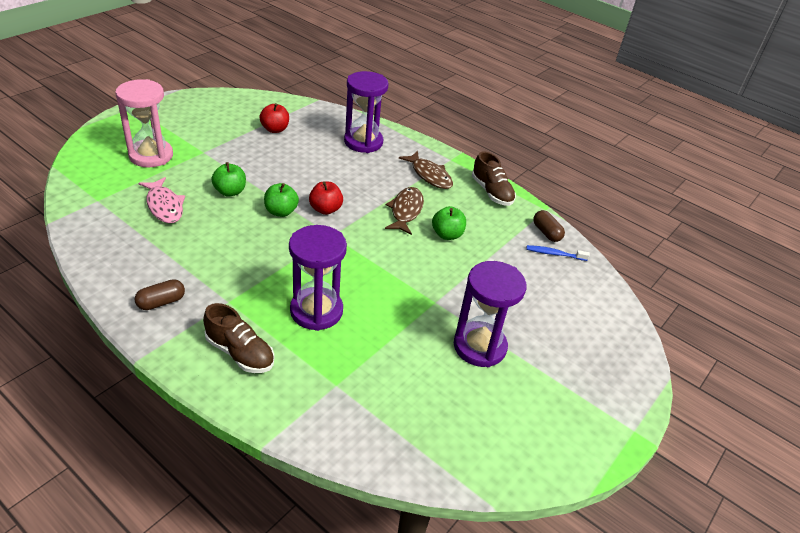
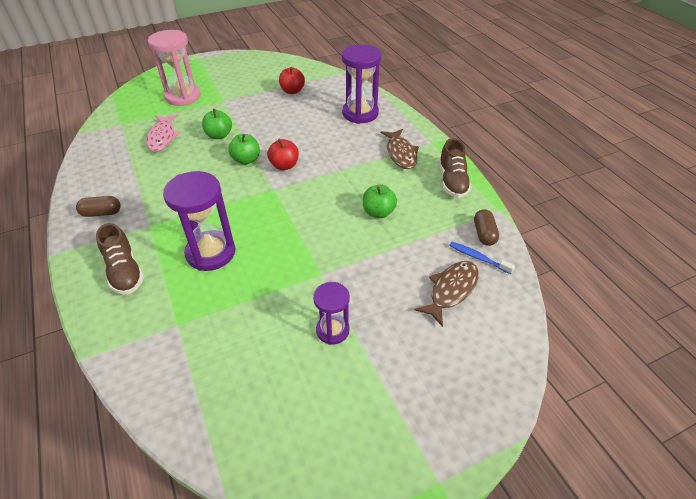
camera: 30 degrees right, 5 degrees up
(406, 211) = (354, 182): brown fish -> brown fish (451, 290)
(479, 346) = (332, 330): purple hourglass -> purple hourglass, size x0.60

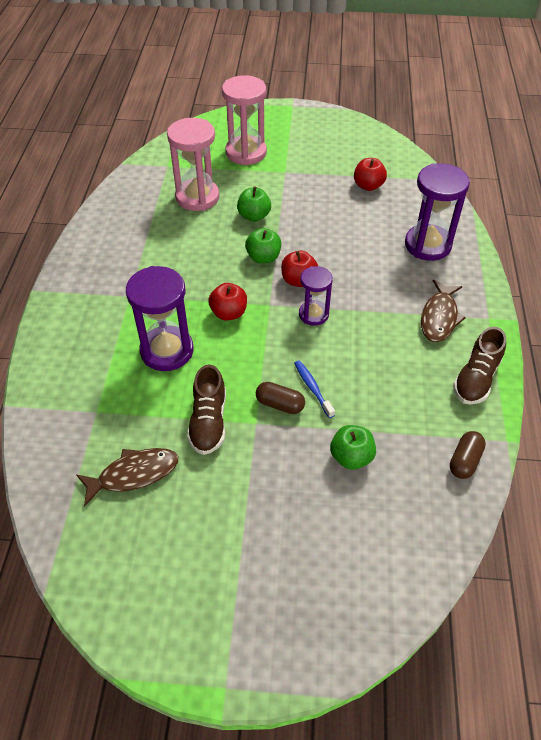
camera: 30 degrees right, 5 degrees up
(102, 213) = (96, 264): brown capsule -> brown capsule (280, 404)
(125, 271) = (83, 336): brown shoe -> brown shoe (208, 422)
(162, 137) = (197, 197): pink fish -> pink hourglass
(245, 206) = (229, 313): none -> red apple
(332, 330) = (227, 488): purple hourglass -> purple hourglass (313, 314)
(378, 212) = (362, 380): green apple -> green apple (351, 457)
(451, 290) = (377, 507): brown fish -> brown fish (133, 474)
(478, 258) = (435, 485): blue toothbrush -> blue toothbrush (312, 388)

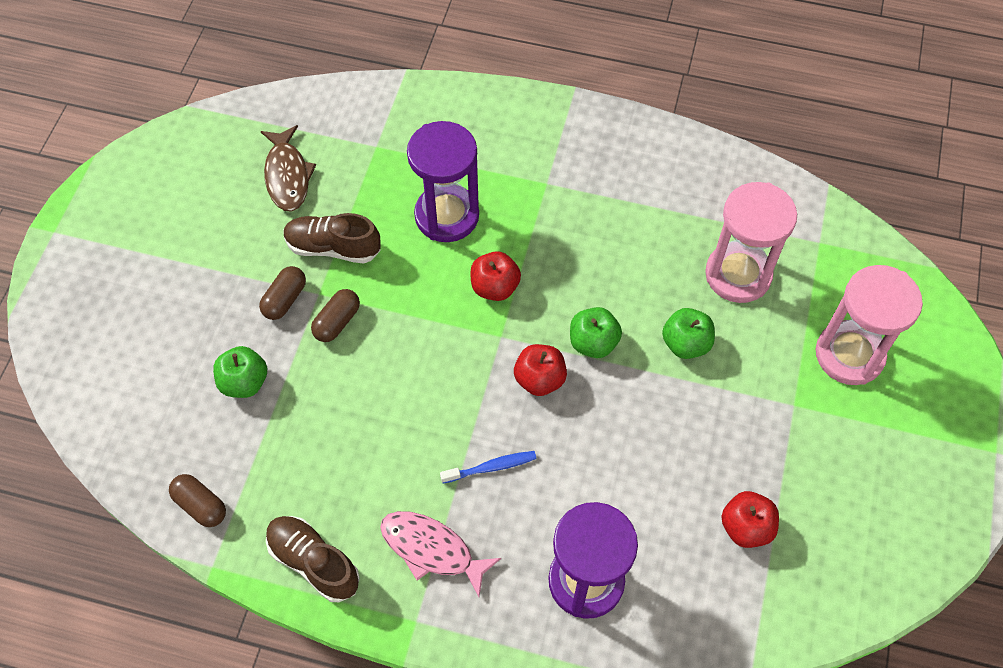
camera: 100 degrees right, 10 degrees up
(266, 446) = (285, 299): none -> brown capsule
(312, 388) = (351, 361): blue toothbrush -> blue toothbrush (491, 467)
(313, 314) = (472, 386): purple hourglass -> none
(439, 317) = (432, 550): brown fish -> pink fish

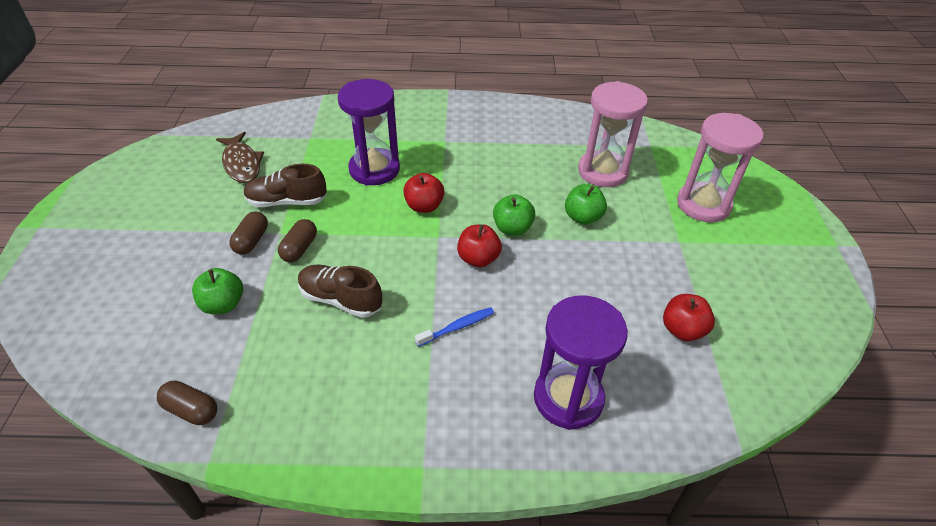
camera: 15 degrees left, 15 degrees down
(314, 562) = (312, 436): brown shoe -> brown shoe (341, 299)
(432, 550) = (422, 402): pink fish -> none

